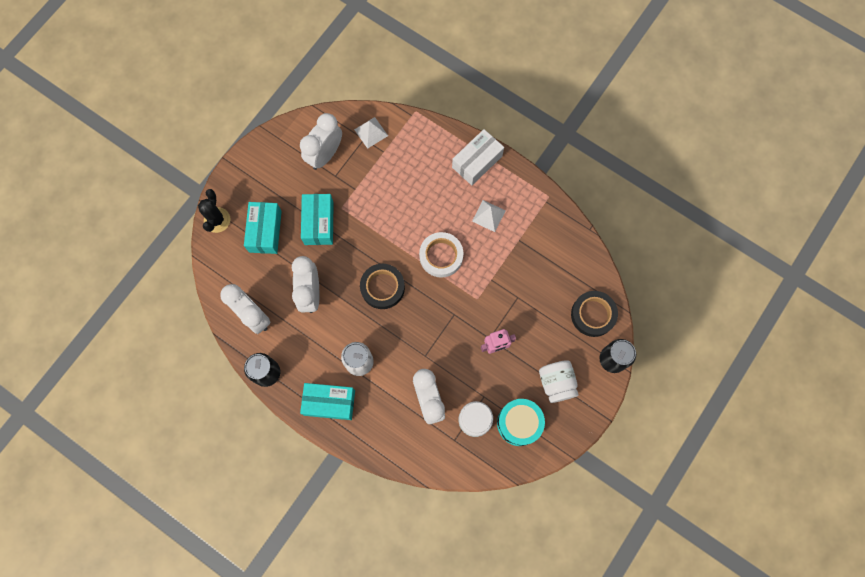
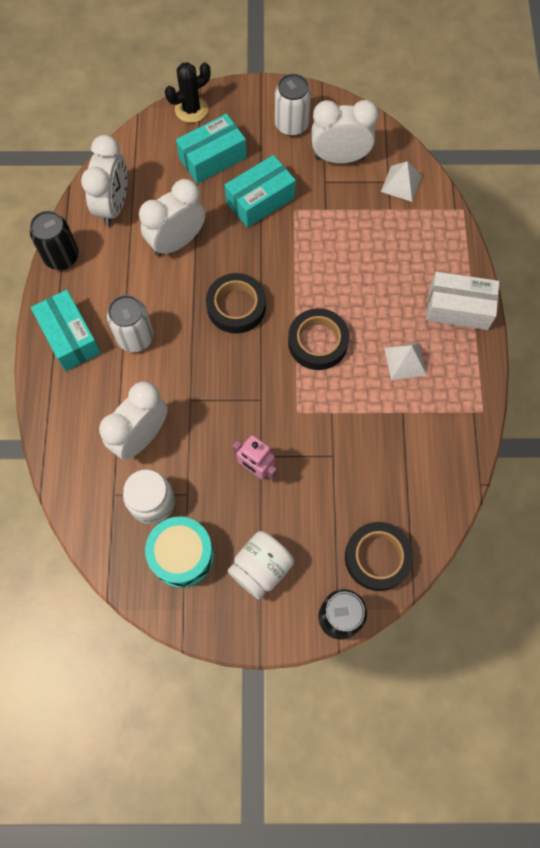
camera: 55 degrees right, 5 degrees down
(278, 167) = (291, 125): none -> white can
(441, 256) = (318, 342): white tape -> black tape

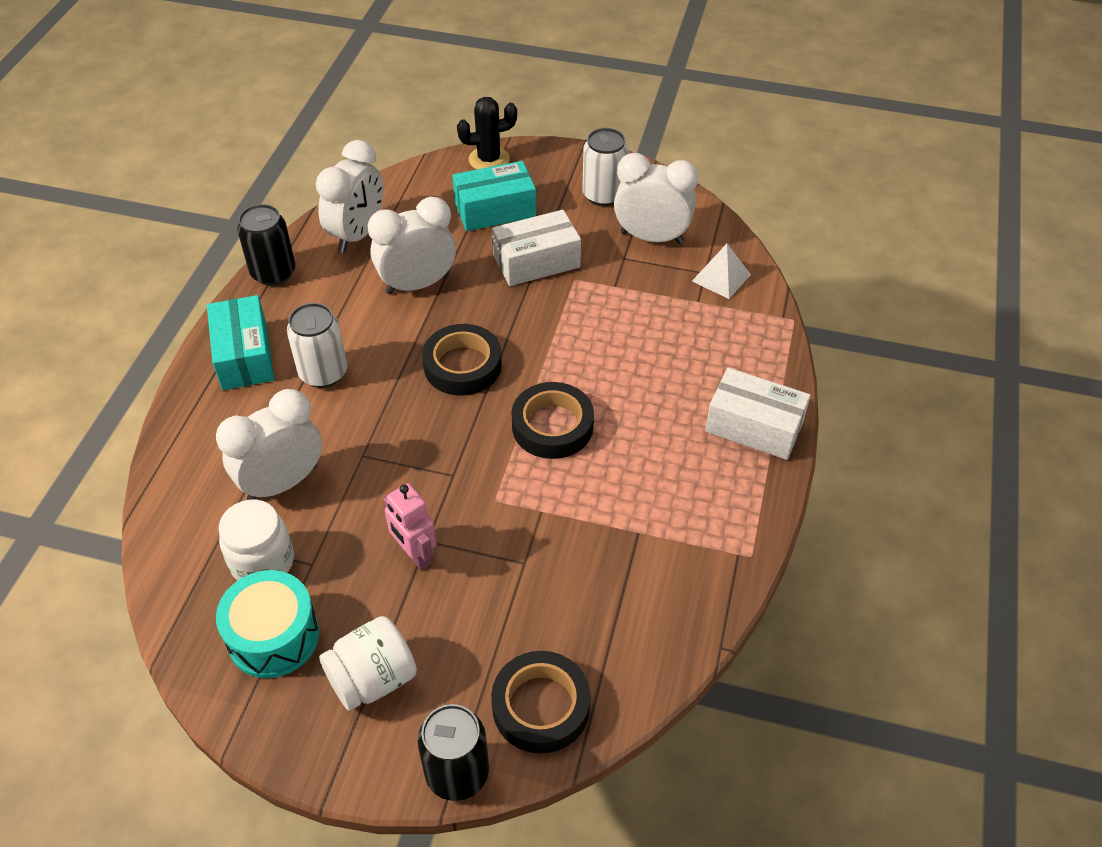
camera: 15 degrees right, 20 degrees down
(260, 200) = (536, 261): turquoise box -> white box
(405, 361) = (661, 472): white pyramid -> none

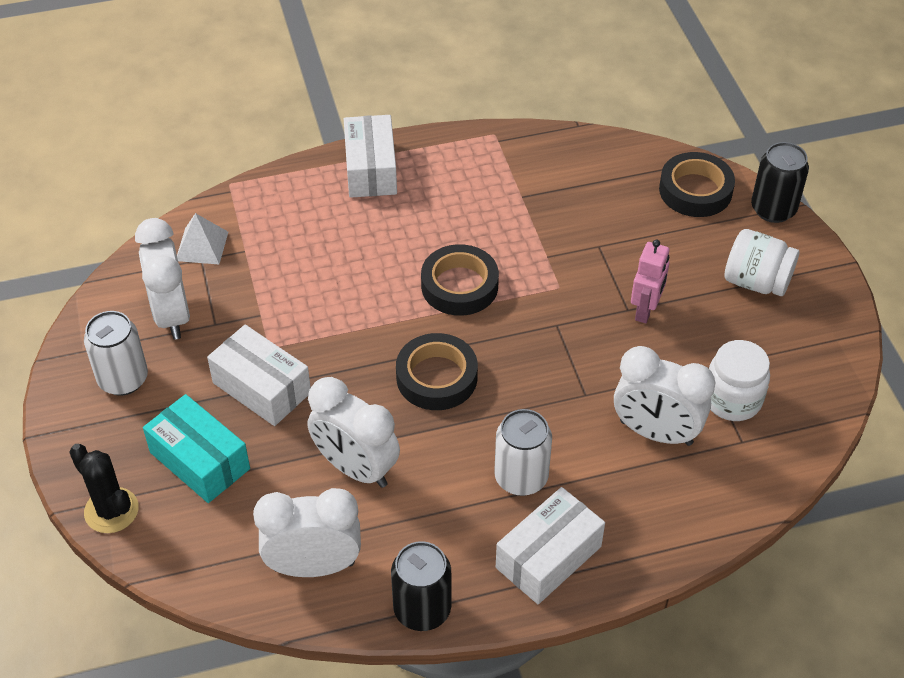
camera: 120 degrees left, 0 degrees up
(244, 356) = (548, 557): turquoise box -> white box
(273, 636) = (779, 355): turquoise drum -> none

